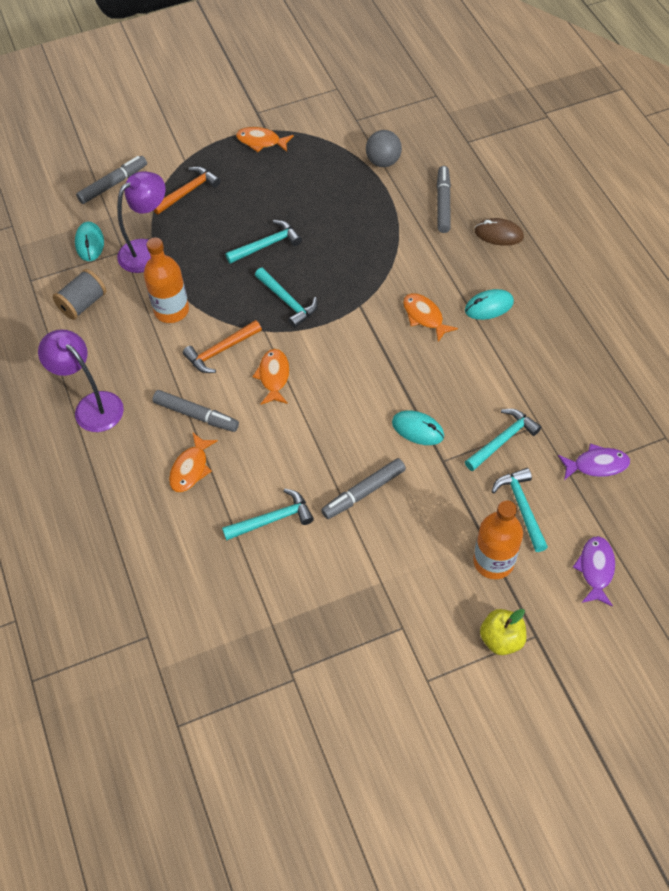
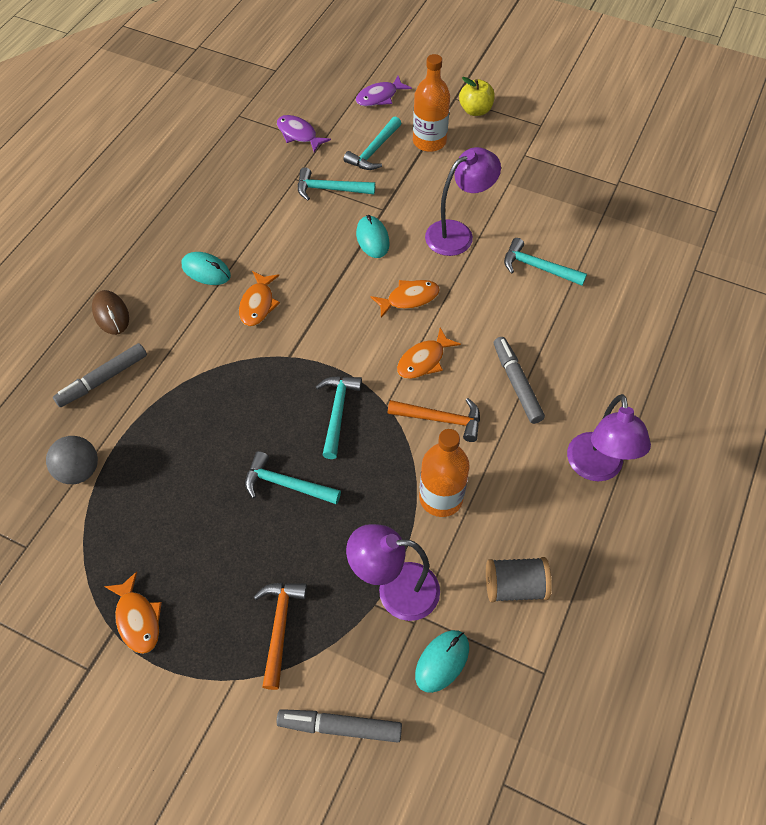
camera: 135 degrees left, 0 degrees up
(188, 192) = (280, 627): orange hammer -> orange hammer turned 90 degrees clockwise
(191, 468) = (561, 347): orange fish -> orange fish (409, 298)
(364, 492) = (458, 234): grey marker -> purple lamp

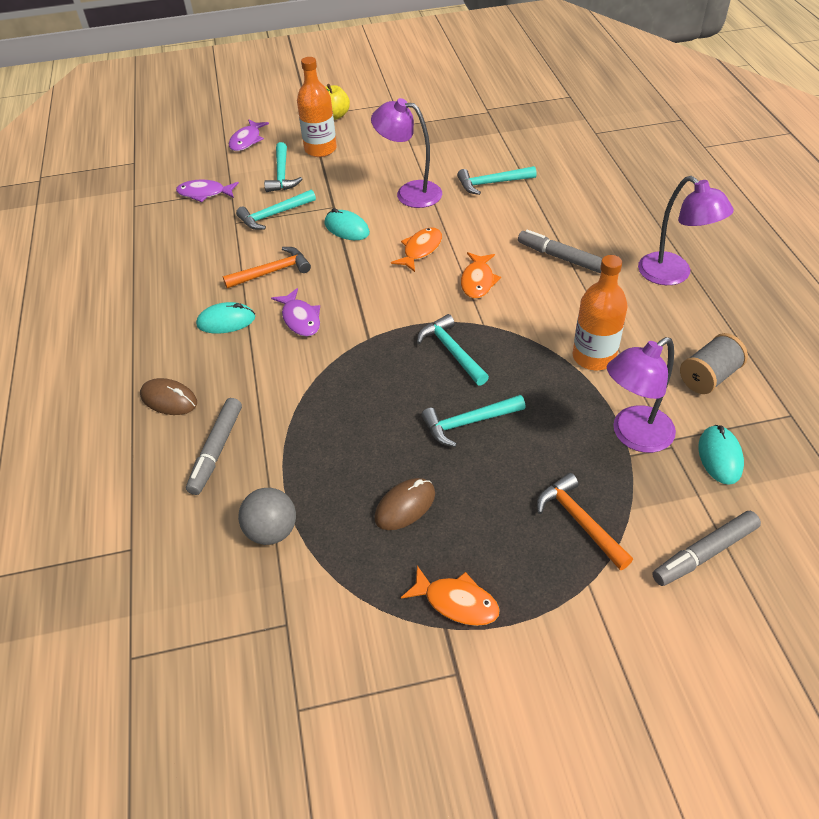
camera: 35 degrees left, 10 degrees down
(177, 519) = (405, 506): none -> brown mouse
(258, 304) = (300, 319): orange fish -> purple fish
(440, 419) = (534, 310): orange hammer -> orange hammer (272, 272)
(458, 234) = (409, 193): purple lamp -> purple lamp turned 90 degrees counterclockwise

